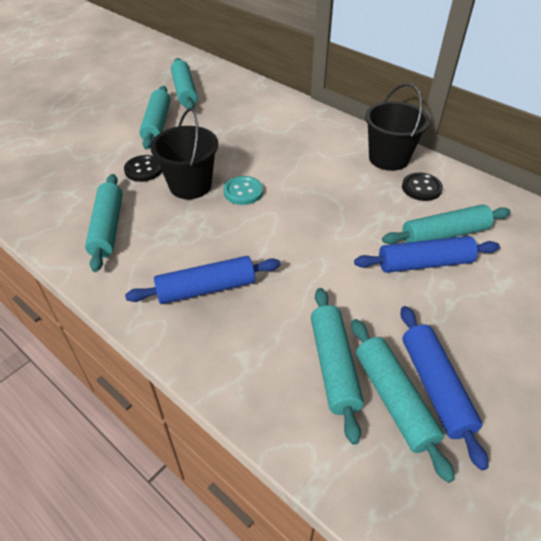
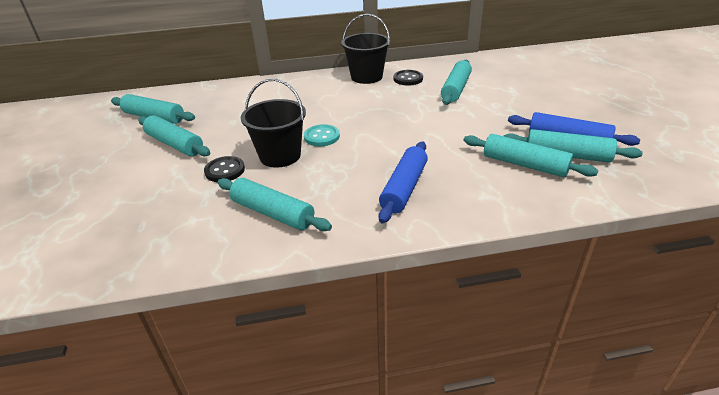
camera: 50 degrees left, 10 degrees down
(424, 263) = (471, 104): blue rolling pin -> none

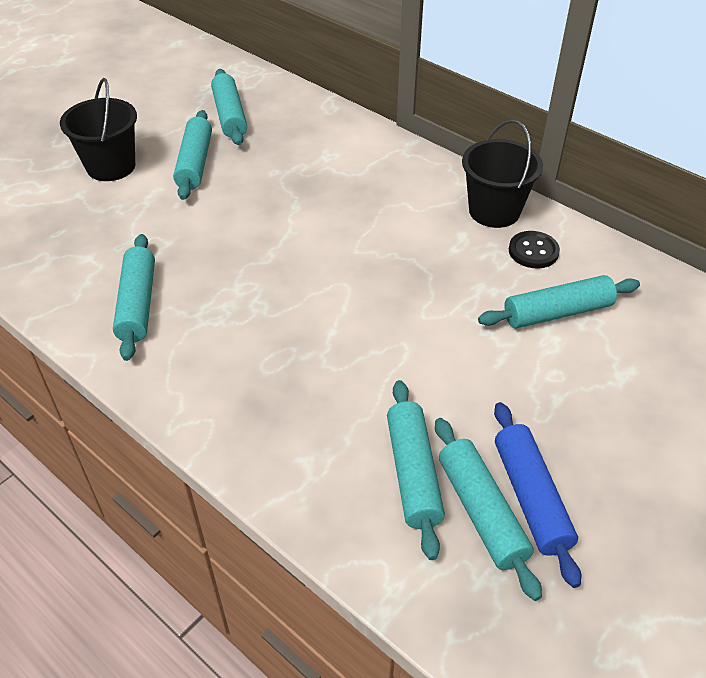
camera: 50 degrees right, 10 degrees up
(225, 170) = (180, 226): black button -> none
(280, 156) = (240, 248): black bucket -> black bucket (111, 166)
(321, 137) = (307, 256): turquoise button -> none
(404, 188) = (261, 381): blue rolling pin -> none

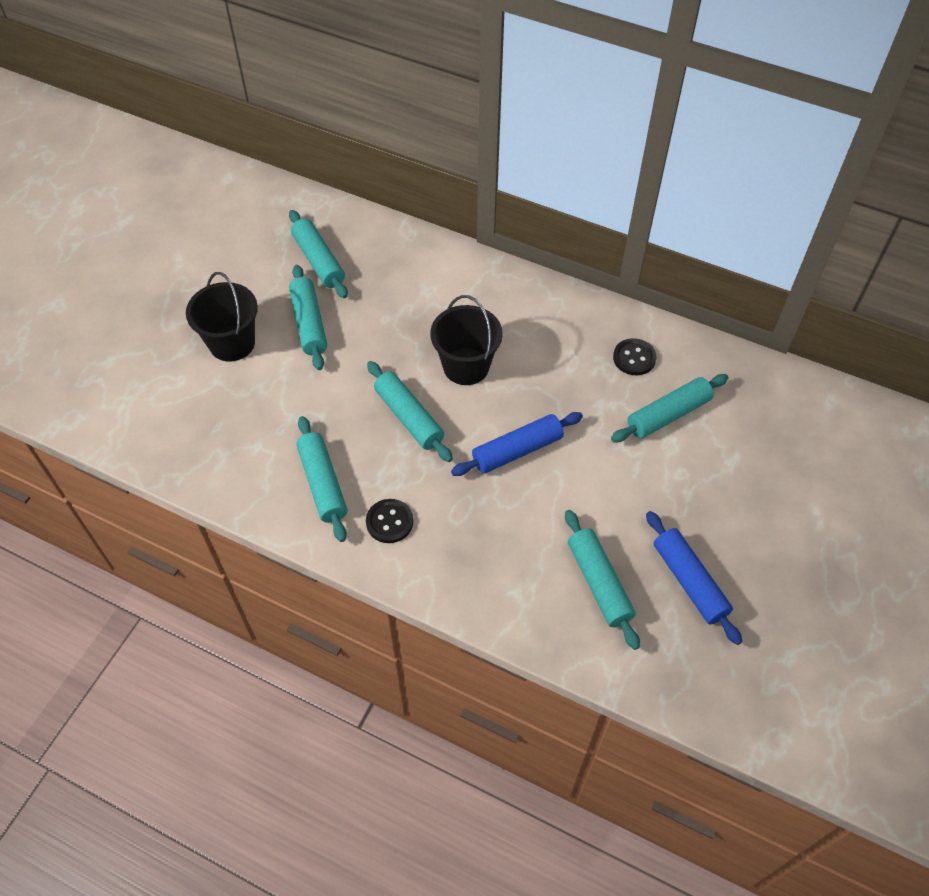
camera: 15 degrees left, 10 degrees up
(191, 355) = (389, 522): none -> black button
(366, 314) = (517, 451): none -> blue rolling pin
(481, 512) = (657, 602): turquoise rolling pin -> turquoise rolling pin (408, 417)
(494, 211) = (591, 322): black bucket -> black bucket (466, 366)

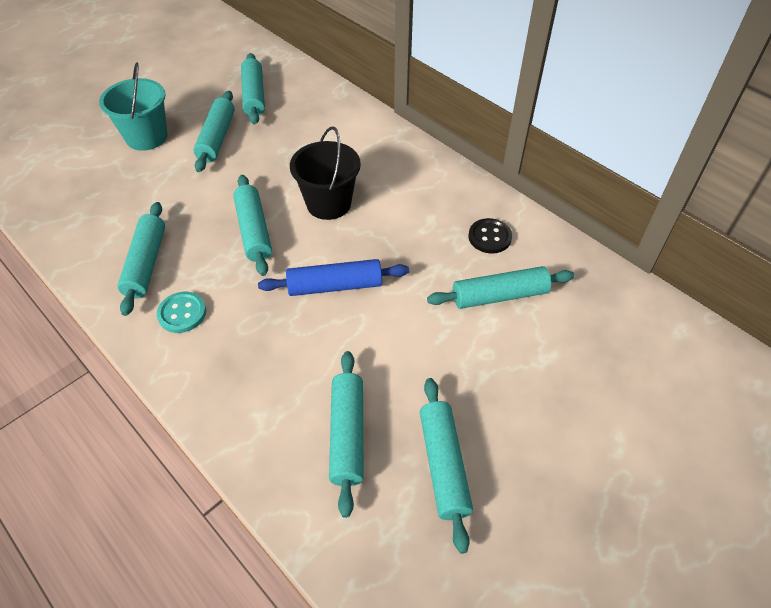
camera: 20 degrees right, 5 degrees down
(232, 343) = (146, 137): black bucket -> turquoise bucket
(389, 522) = (182, 313): black button -> turquoise button
(689, 581) = (444, 465): blue rolling pin -> turquoise rolling pin

